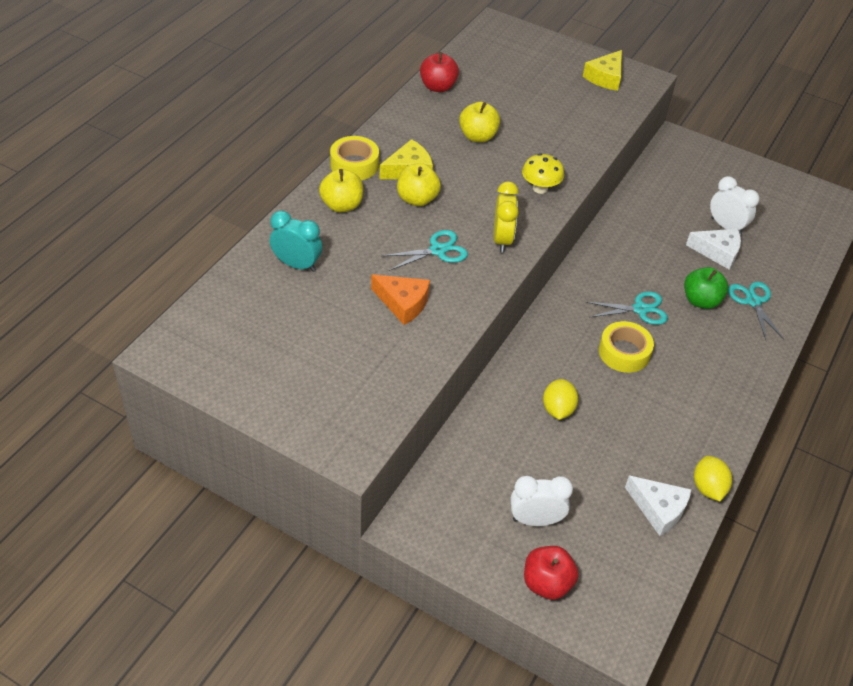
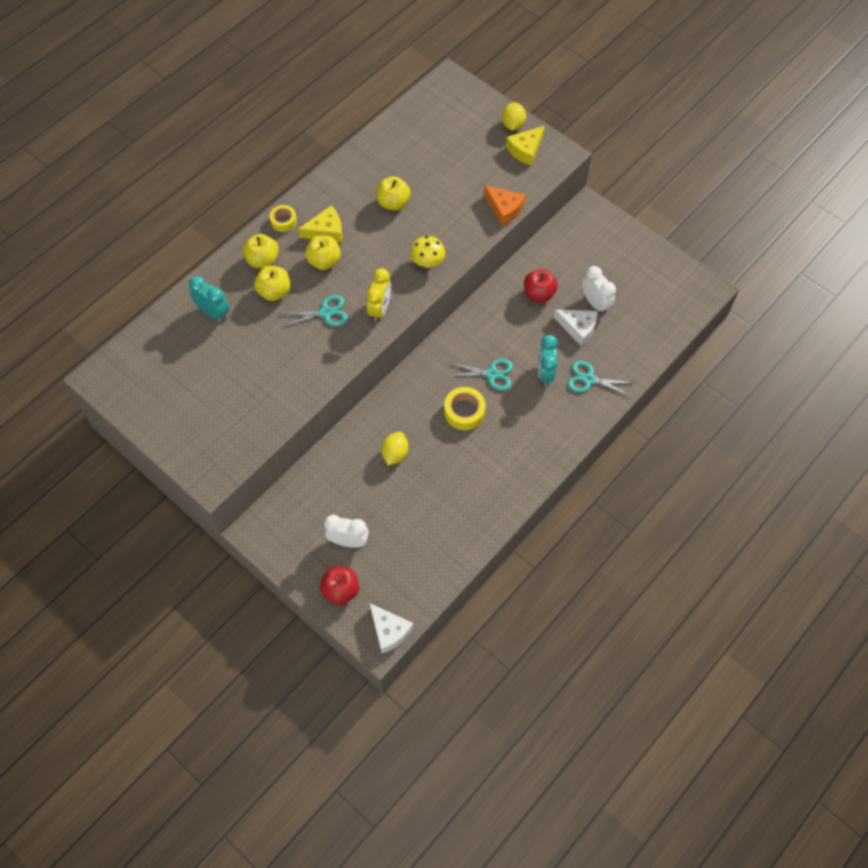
camera: 15 degrees right, 15 degrees up
(354, 165) = (283, 221): yellow tape -> yellow tape, size x0.66
(366, 235) = (274, 292): none -> yellow apple
(403, 303) = (284, 358): orange cheese -> orange cheese (504, 209)
(438, 87) = (376, 146): red apple -> red apple (539, 294)
(658, 509) = (442, 547): white cheese -> white cheese (389, 631)
(701, 301) = (545, 373): green apple -> turquoise clock
(708, 488) = (486, 536): yellow lemon -> yellow lemon (513, 124)
(753, 301) = (589, 379): turquoise scissors -> turquoise scissors turned 75 degrees counterclockwise

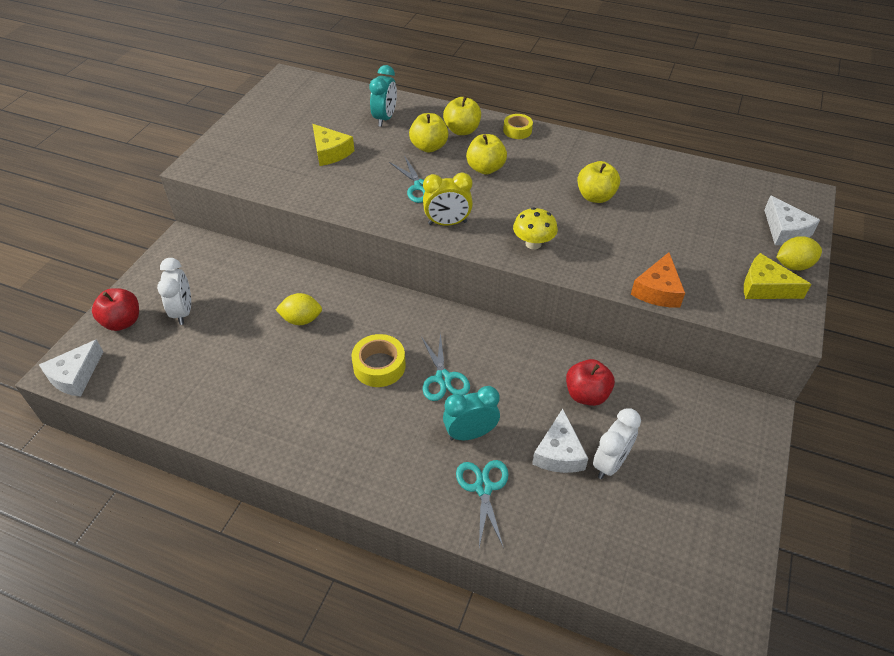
camera: 70 degrees right, 15 degrees down
(326, 231) = (524, 160): yellow cheese -> yellow cheese (330, 152)
(479, 111) = (785, 230): none -> white cheese

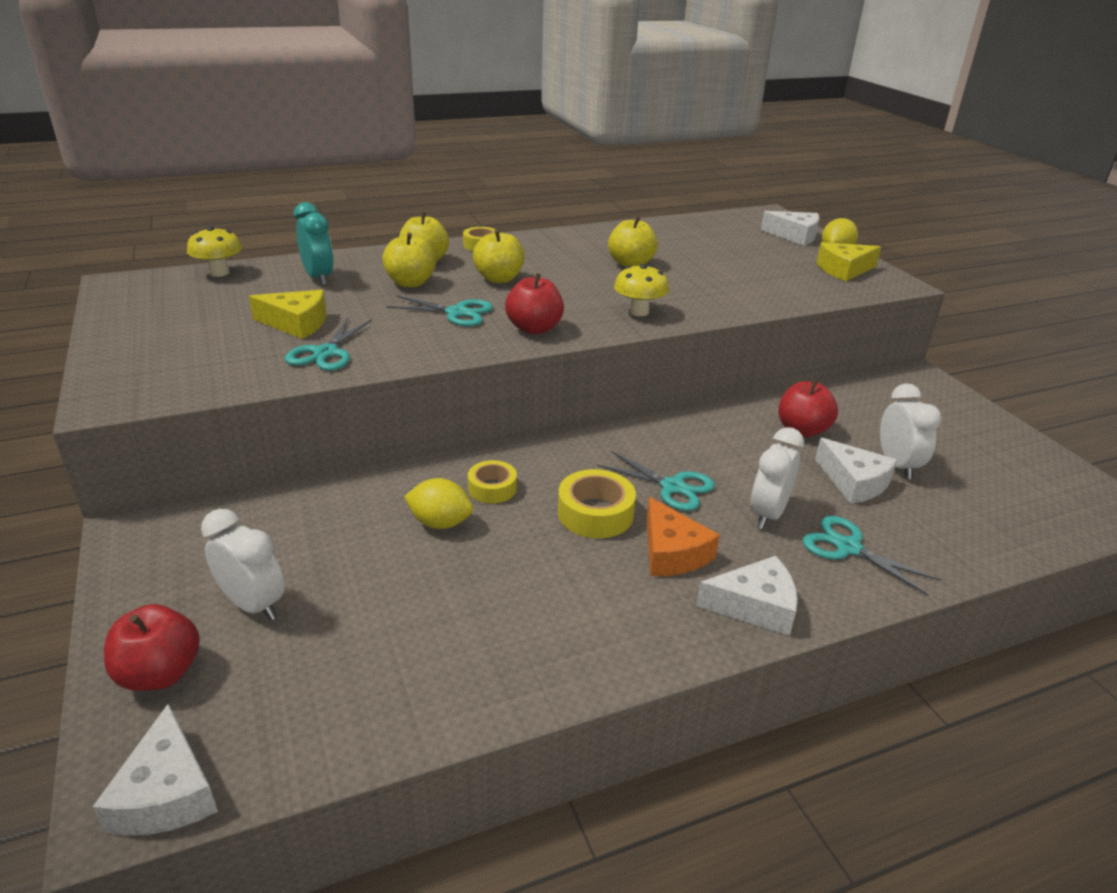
camera: 45 degrees left, 15 degrees down
(301, 319) = (440, 523): yellow lemon -> yellow lemon turned 60 degrees clockwise
(317, 183) = (326, 353): none -> turquoise scissors
(341, 90) = (219, 273): none -> yellow mushroom
(350, 315) = (492, 488): none -> yellow tape
(380, 478) = (755, 606): none -> white cheese
(447, 223) = (534, 328): yellow clock -> red apple
(470, 433) = (768, 514): turquoise clock -> white clock
(658, 290) = (785, 301): orange cheese -> orange cheese (672, 552)

